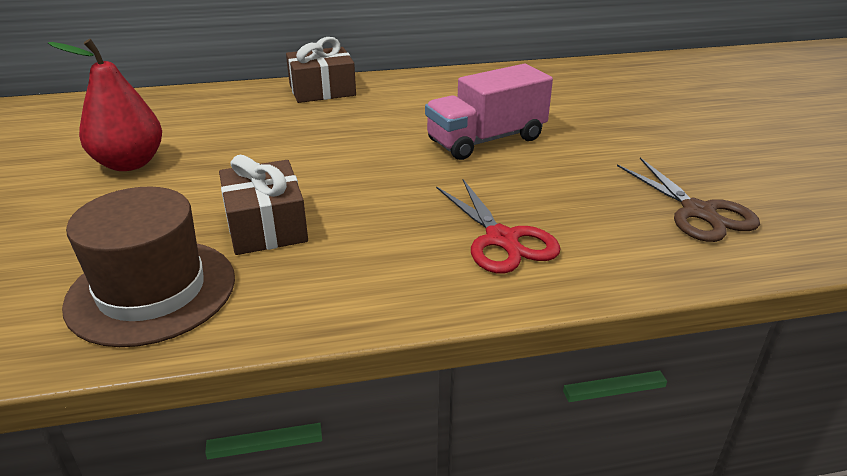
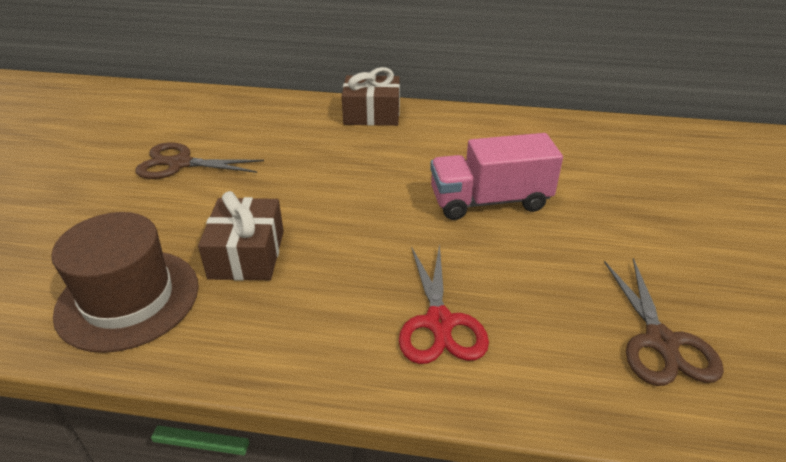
camera: 20 degrees right, 5 degrees up
(129, 163) = (180, 163): red pear -> brown scissors

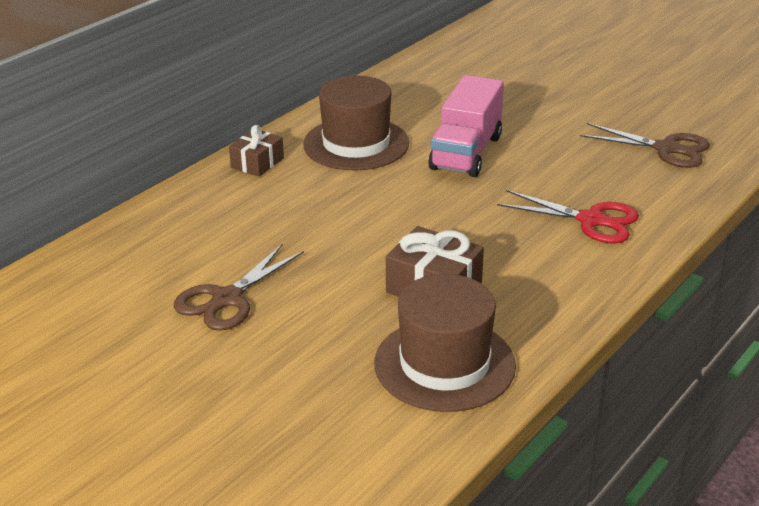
camera: 60 degrees left, 5 degrees down
(372, 114) = (257, 163): brown gift -> brown gift, size x0.66
(443, 143) = (356, 144): none -> brown hat

